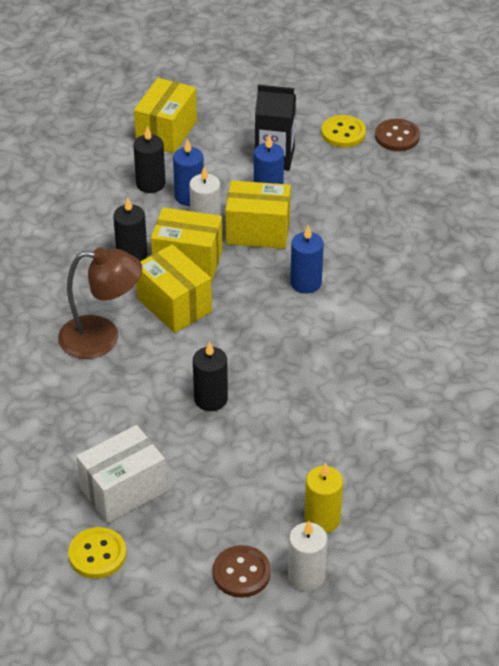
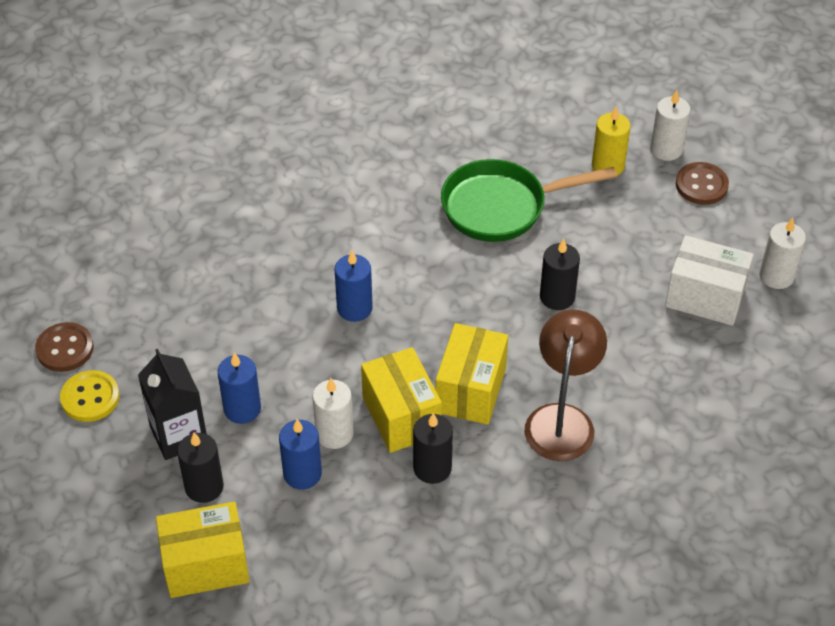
camera: 125 degrees left, 5 degrees up
(97, 554) = (776, 276): yellow button -> white candle
(102, 338) = (562, 419): brown lamp -> brown lamp turned 45 degrees clockwise
(150, 184) = (309, 522): black candle -> black candle (204, 487)
(258, 231) = (311, 384): yellow box -> none
(335, 419) = (501, 207): none -> green pan

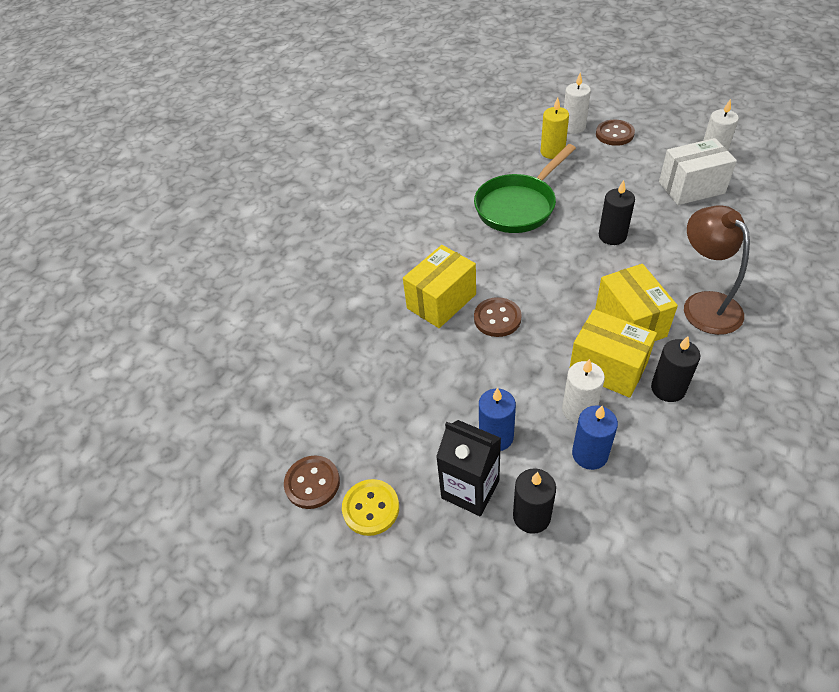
camera: 30 degrees left, 0 degrees up
(206, 565) = (600, 579): yellow box -> yellow box (441, 301)
(354, 308) = (497, 318): blue candle -> brown button

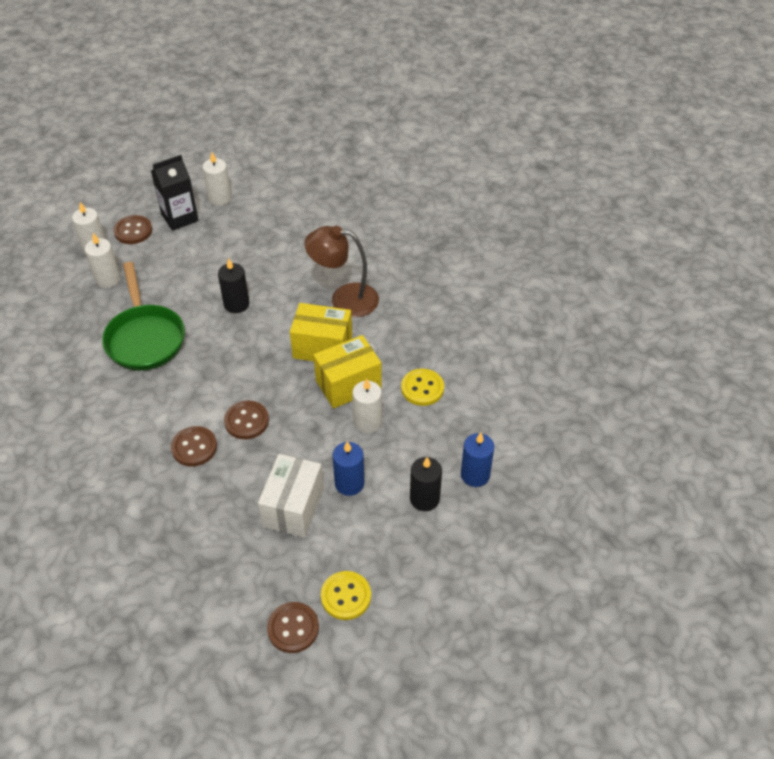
camera: 65 degrees left, 0 degrees up
(441, 301) = (194, 447): yellow box -> brown button
(470, 489) = (378, 523): black carton -> black carton (179, 217)
(552, 152) = (108, 279): yellow candle -> white candle
(590, 454) = (405, 438): blue candle -> blue candle (475, 475)
(666, 434) = (422, 388): none -> yellow button
(668, 389) = (391, 364): black candle -> none
(691, 188) = (237, 231): white box -> white box (293, 507)

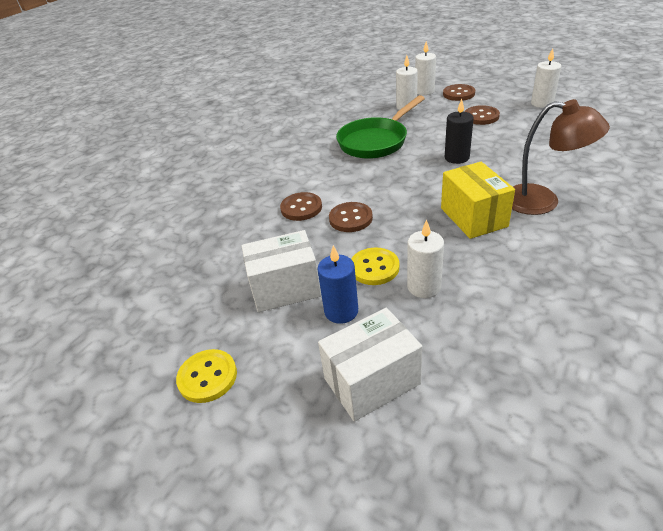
camera: 65 degrees right, 10 degrees down
(179, 217) = (498, 100): black carton -> none
(293, 628) = (154, 355): brown button -> brown button (481, 116)
(344, 299) = (542, 201): brown lamp -> brown lamp turned 135 degrees clockwise
(348, 384) = (452, 252): yellow box -> none
(422, 388) = (511, 304): yellow button -> yellow button (374, 268)
(424, 499) = (372, 381): black candle -> white box
(475, 475) = (446, 414): blue candle -> none

